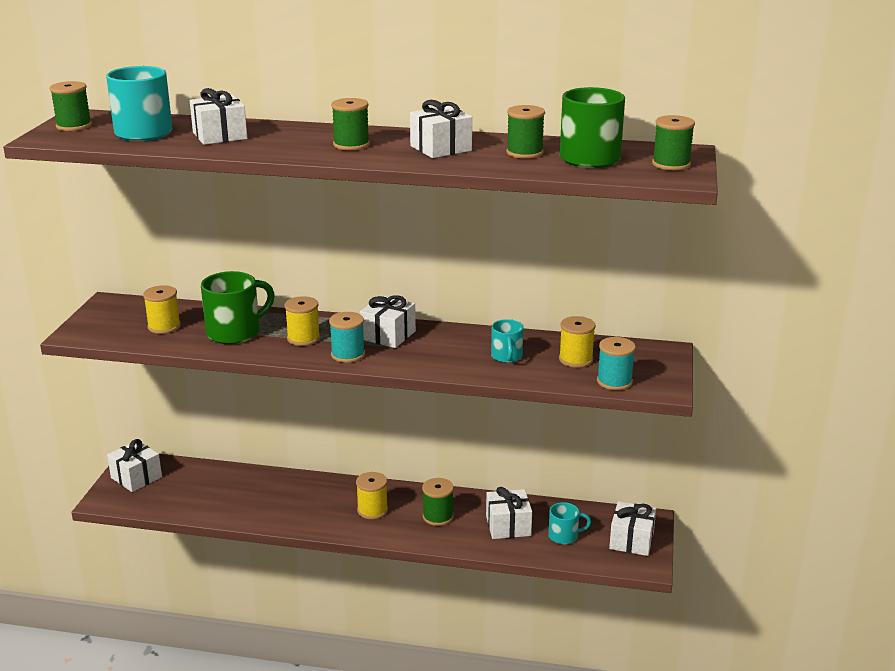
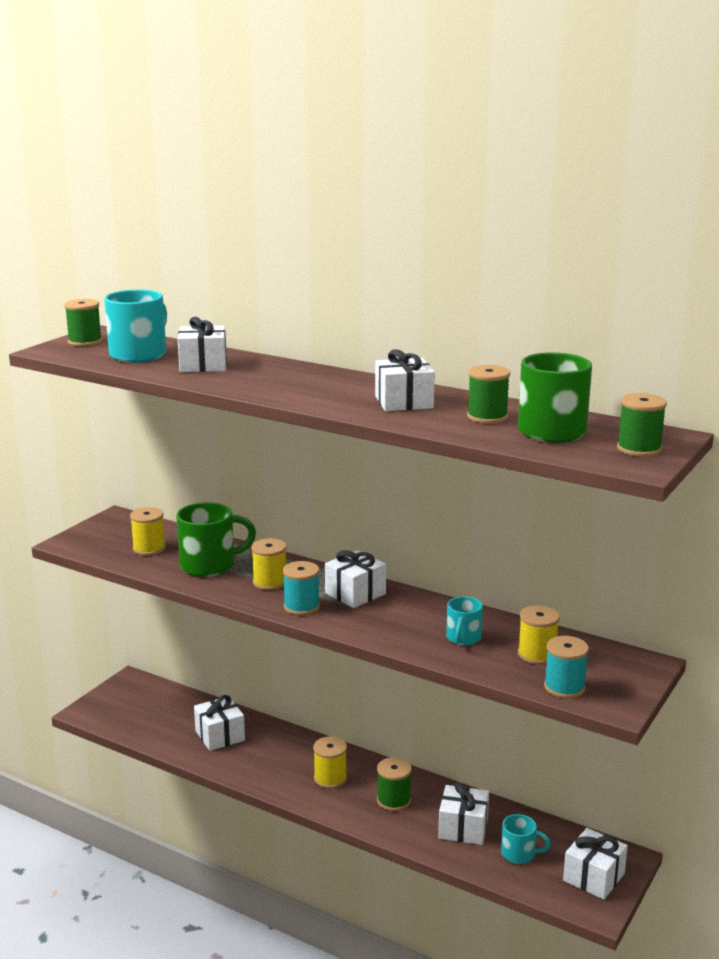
camera: 20 degrees right, 5 degrees down
(136, 477) = (125, 695): white gift -> white gift (220, 735)
(351, 145) = (318, 388): green spool -> none

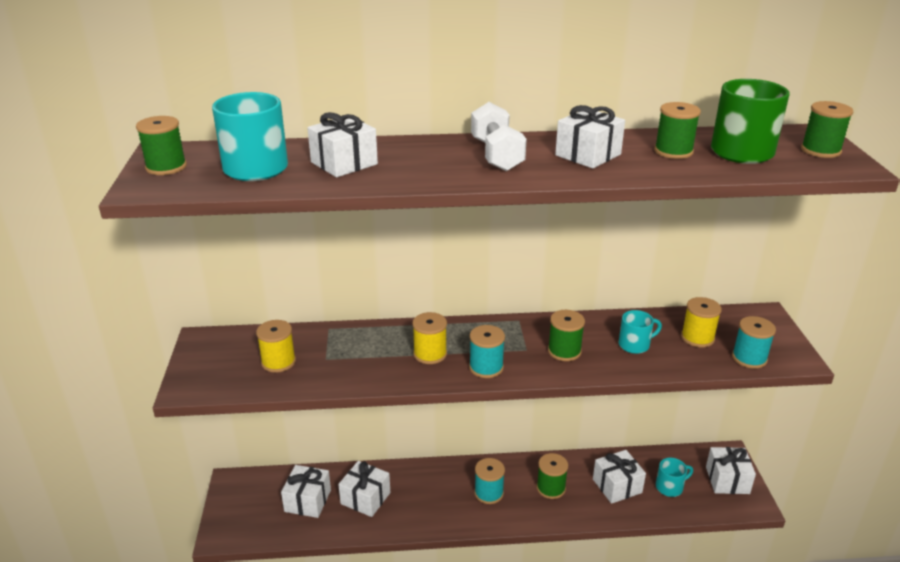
camera: 35 degrees left, 10 degrees up
(210, 565) = (357, 357): green mug -> none
(328, 385) = (496, 155): none -> white dumbbell
(330, 778) = (489, 493): yellow spool -> turquoise spool
(355, 593) = (509, 337): white gift -> white gift (308, 501)
(388, 619) = (564, 351): none -> green spool
(463, 638) = (635, 345): turquoise mug -> turquoise mug turned 90 degrees counterclockwise

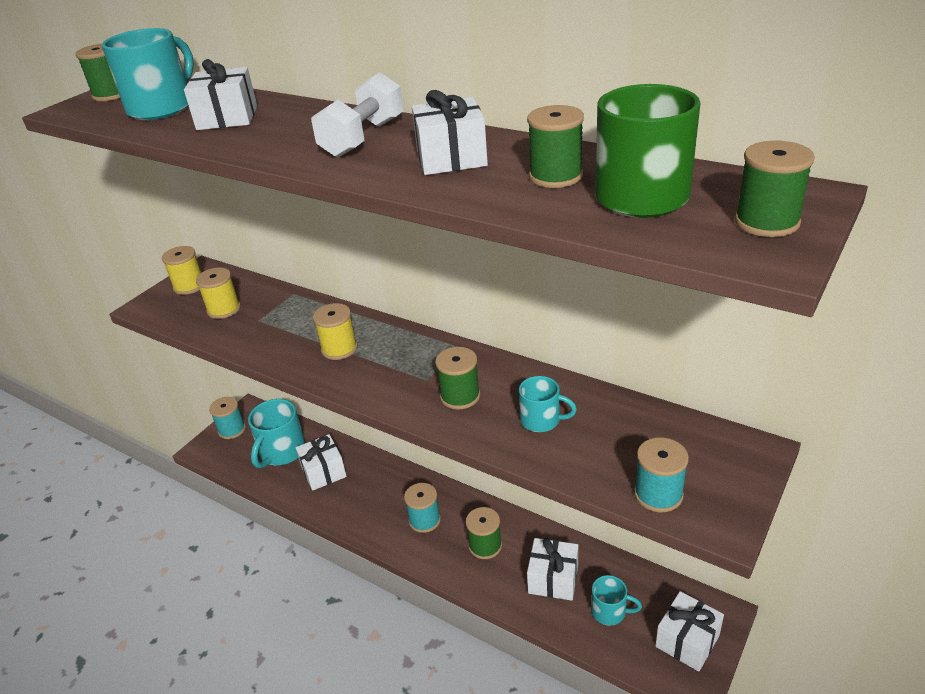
camera: 40 degrees right, 5 degrees up
(308, 501) = (282, 452): white gift -> turquoise mug
(486, 367) = (368, 382): turquoise spool -> turquoise spool (232, 429)
(697, 338) = (625, 442): yellow spool -> yellow spool (189, 286)

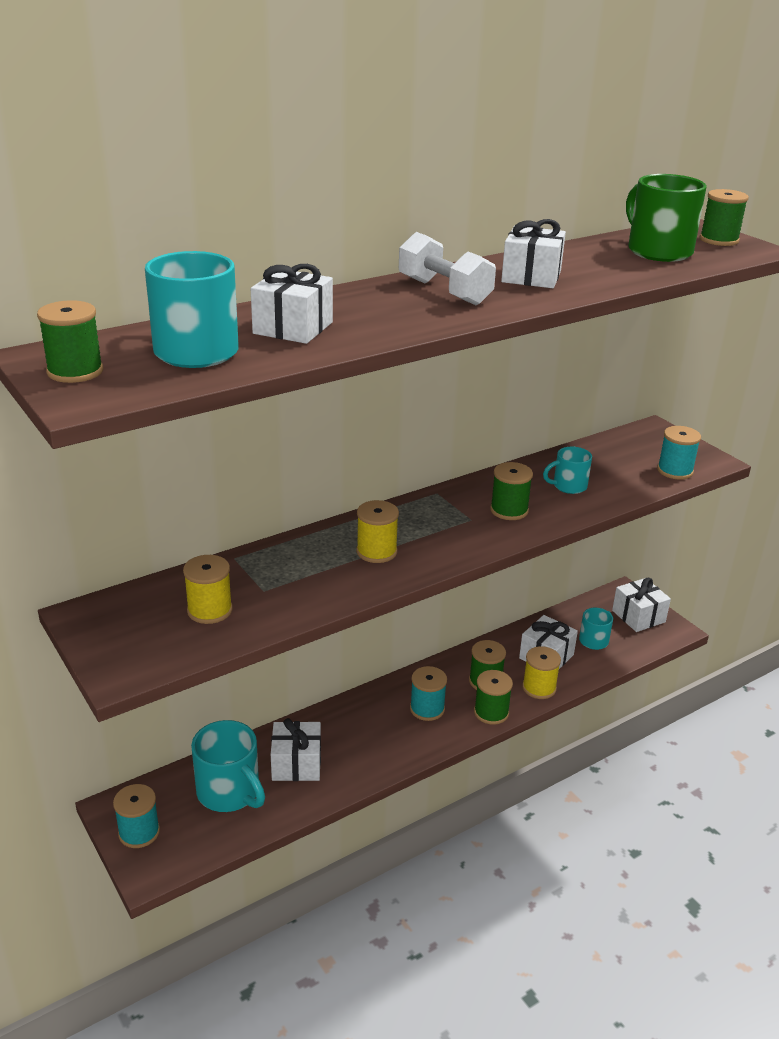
camera: 70 degrees left, 5 degrees down
(189, 286) = (115, 629): yellow spool -> yellow spool (539, 688)
(541, 420) = (568, 486): turquoise mug -> turquoise mug turned 150 degrees counterclockwise
(556, 176) = (602, 261): green spool -> green spool (491, 712)

